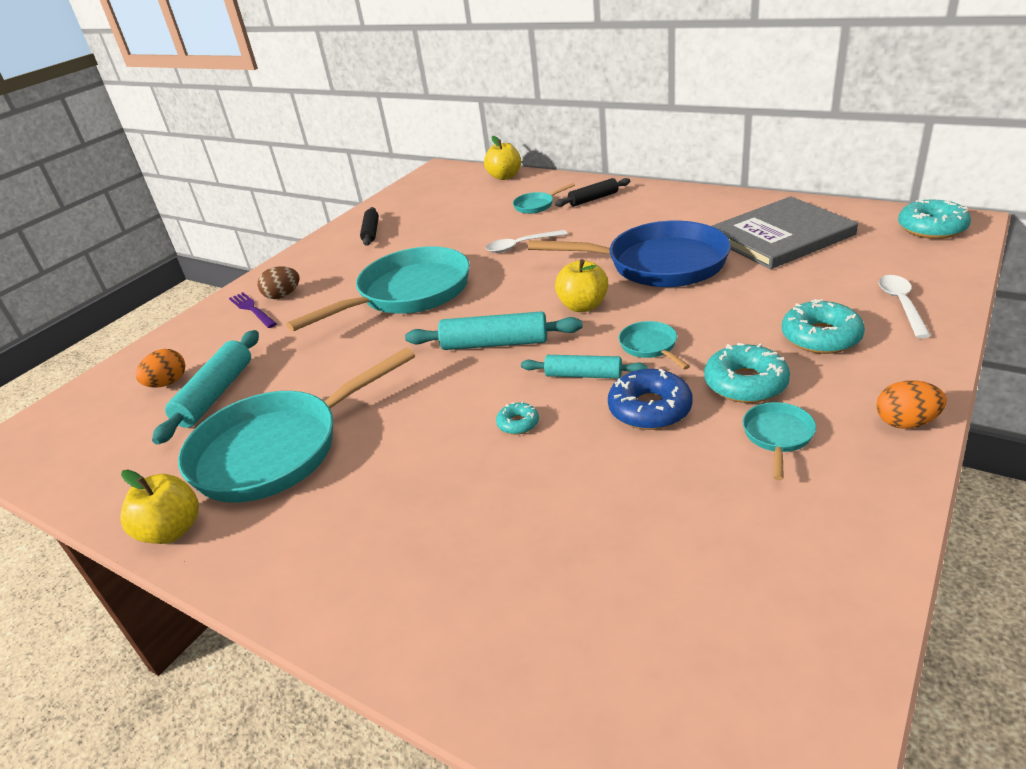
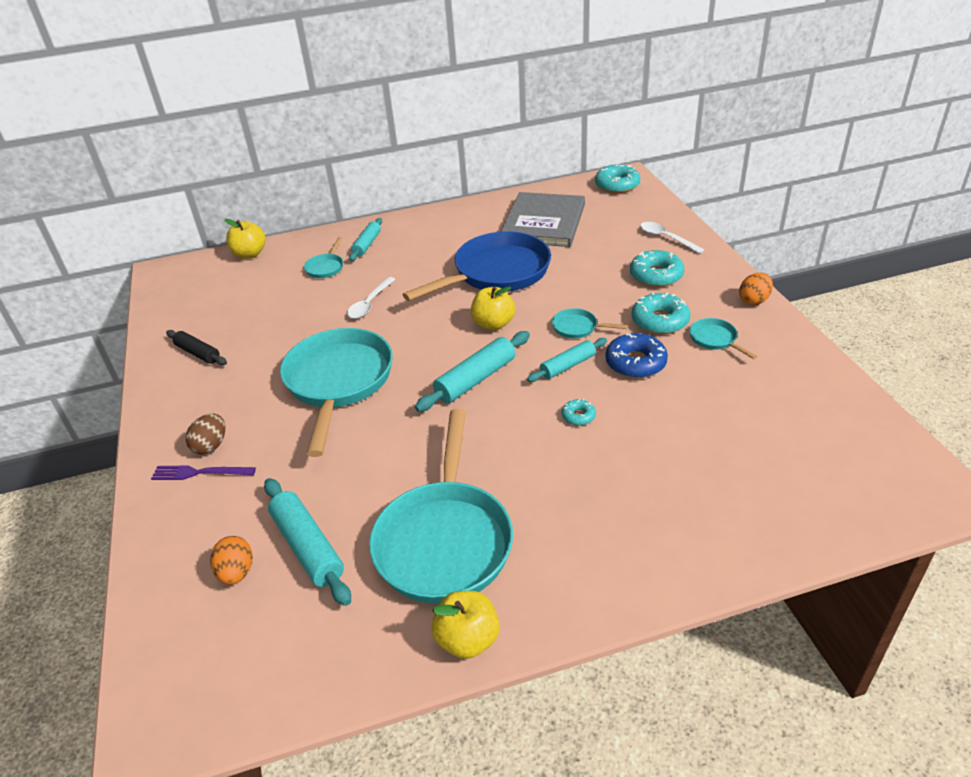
camera: 50 degrees left, 5 degrees up
(593, 199) = (367, 244): black rolling pin -> turquoise rolling pin

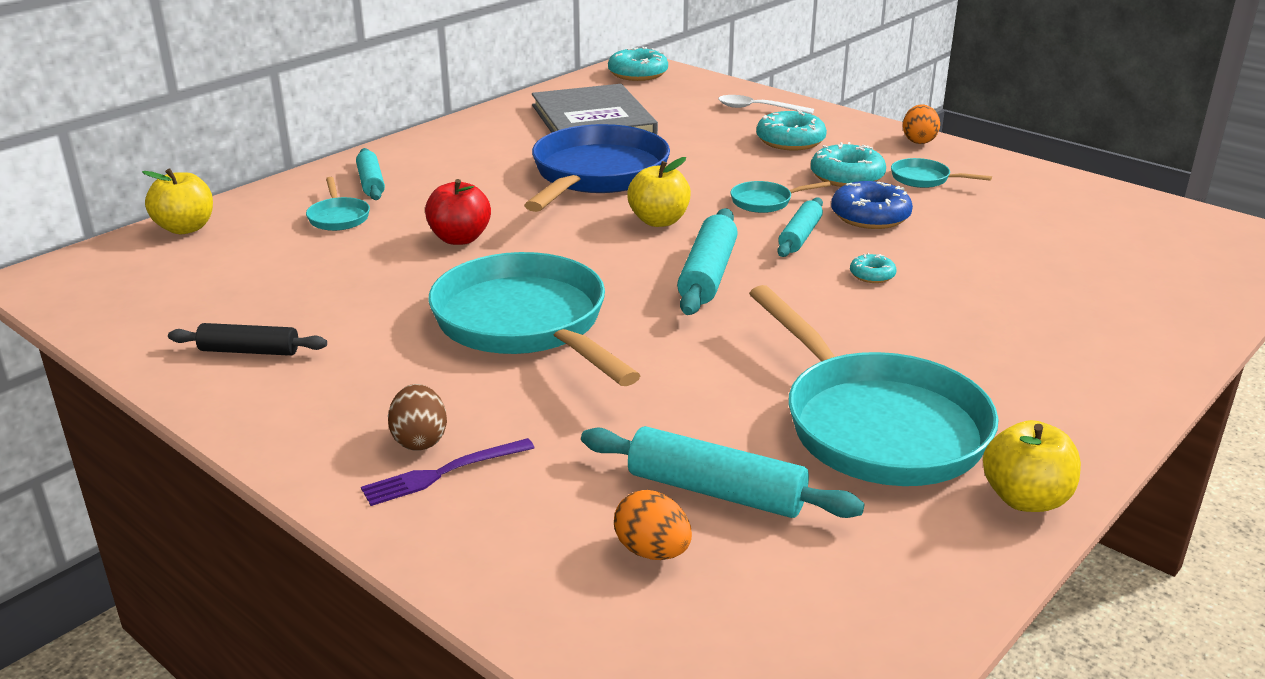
camera: 35 degrees left, 10 degrees down
(369, 303) = (460, 239): white spoon -> red apple

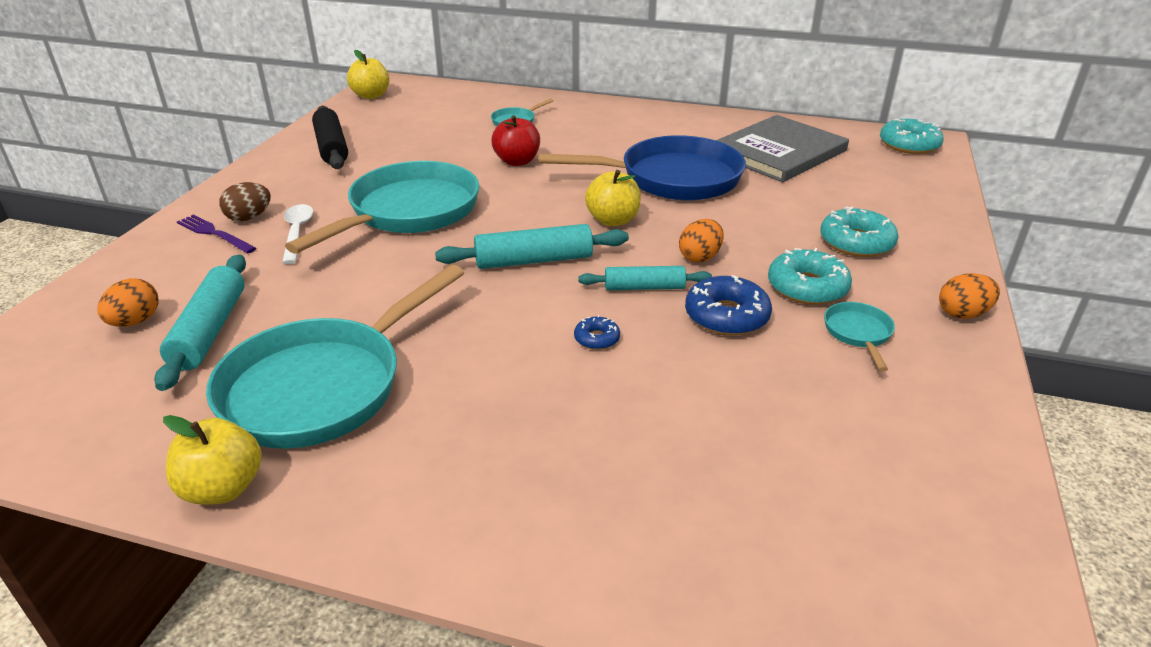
camera: 65 degrees right, 5 degrees up
(185, 228) = (466, 91): yellow apple -> yellow apple (371, 95)
(249, 351) = (331, 147): black rolling pin -> black rolling pin, size x1.53
(371, 183) = (575, 115): turquoise rolling pin -> none
(758, 109) = (913, 212): white spoon -> white spoon (297, 233)
(765, 202) = (700, 257): turquoise pan -> orange egg
(872, 275) = (596, 339): turquoise donut -> blue donut

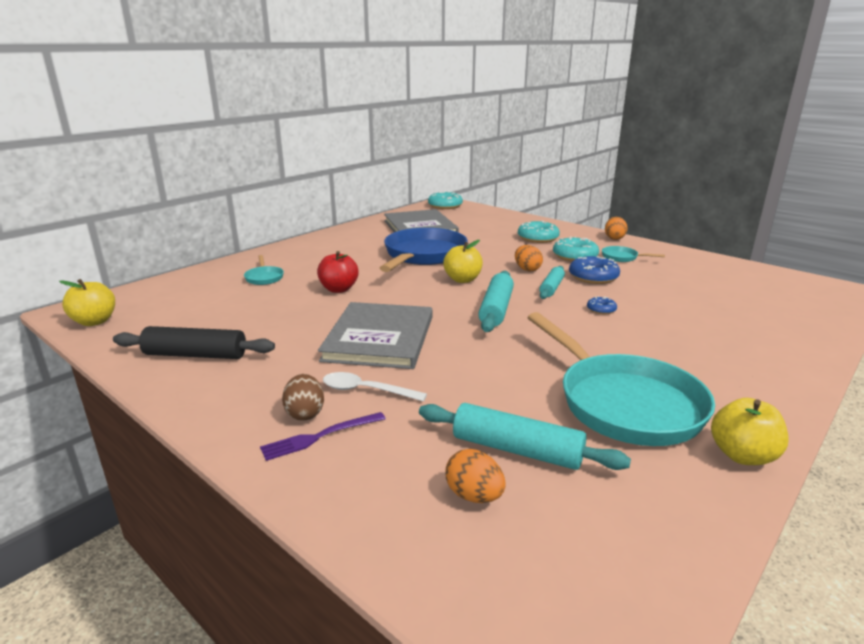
camera: 65 degrees left, 10 degrees down
(409, 212) = (379, 338): turquoise pan -> grey book

